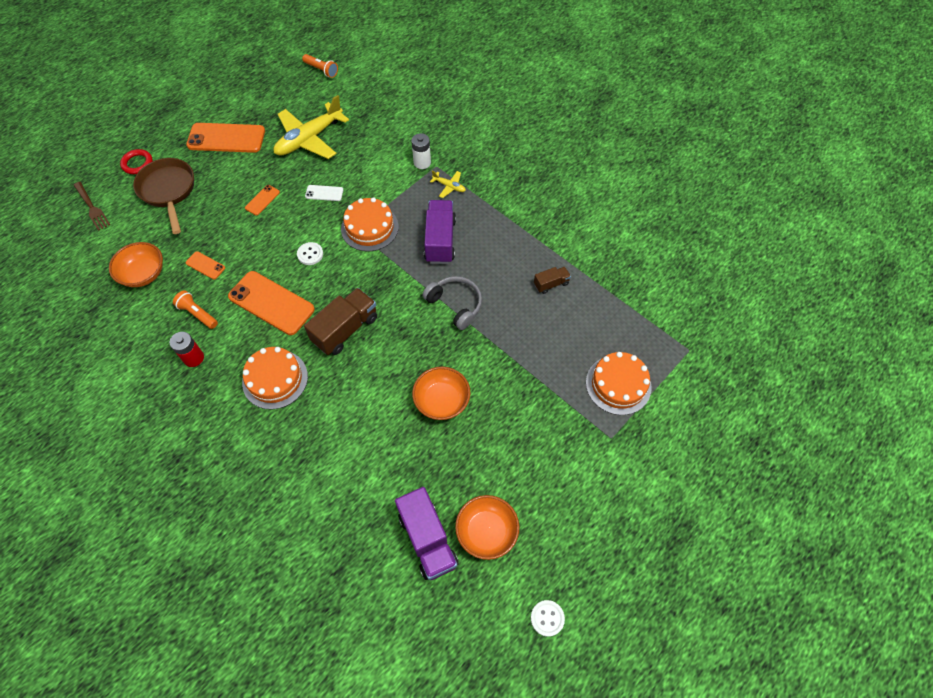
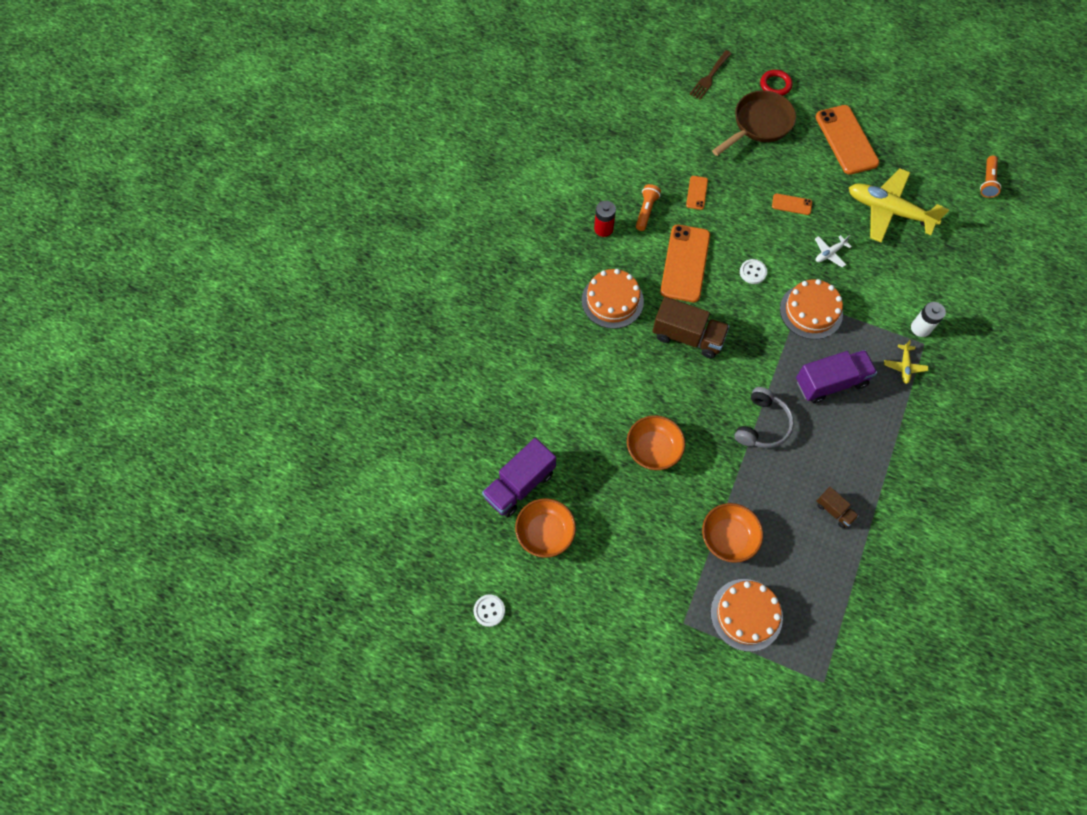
camera: 70 degrees right, 5 degrees up
(143, 274) = (664, 150): orange bowl -> orange bowl (728, 538)
(324, 193) = (829, 253): white phone -> white plane

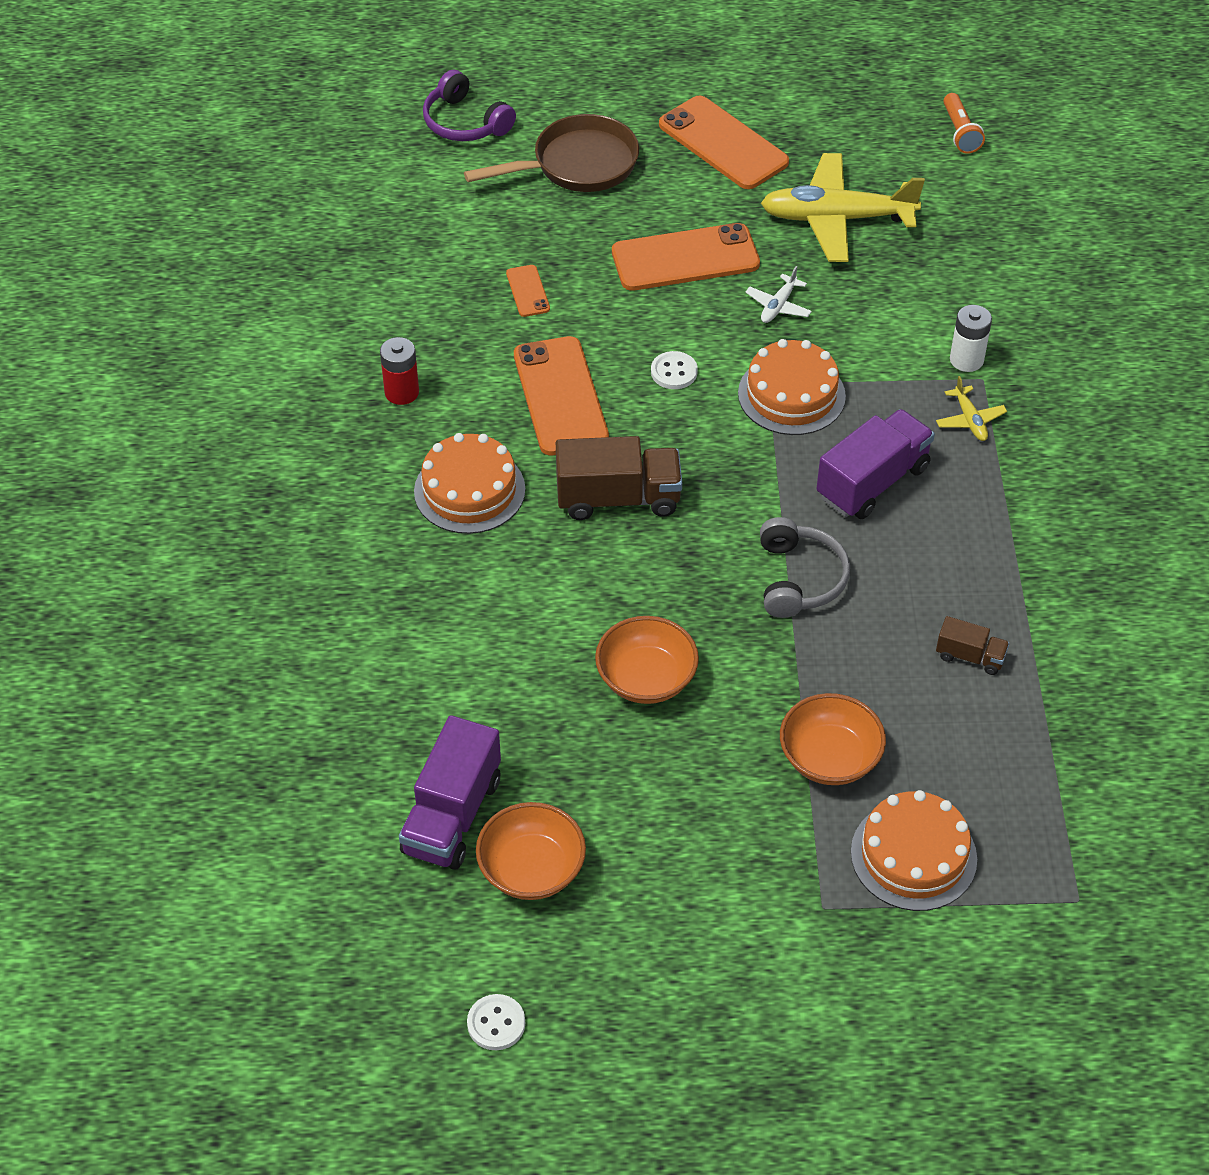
camera: 25 degrees left, 15 degrees down
(646, 211) = (459, 344): orange flashlight -> none
(710, 76) = (465, 122): brown fork -> purple headphones
(759, 124) = (577, 165): brown pan -> brown pan turned 45 degrees clockwise
(775, 85) = (574, 103): red ring -> none
(791, 204) = (685, 258): orange phone -> orange phone, size x2.12

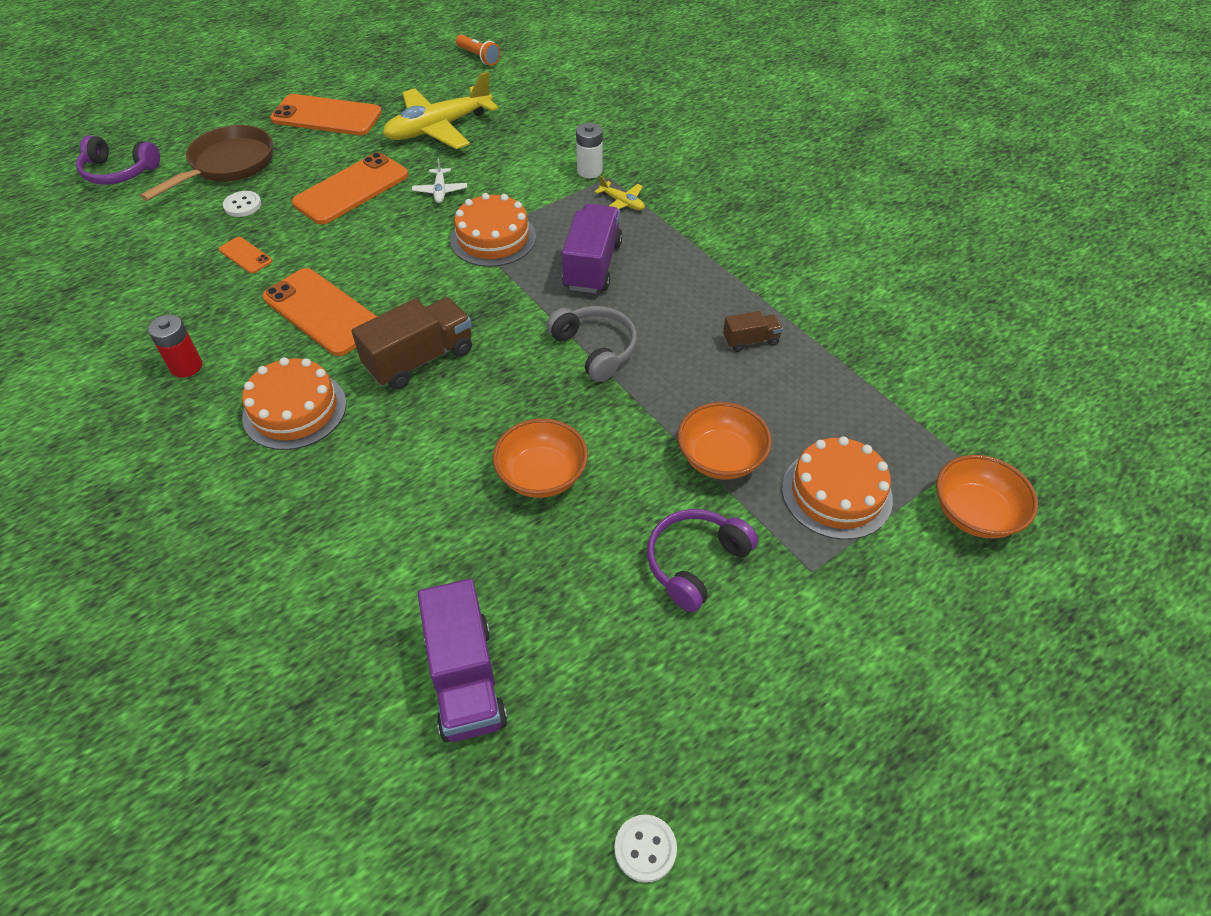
camera: 35 degrees left, 0 degrees up
(531, 869) = (569, 683): orange bowl -> orange bowl (974, 514)
(674, 372) = (397, 260): white button -> white button (242, 205)
(721, 837) = (695, 562): none -> purple headphones

